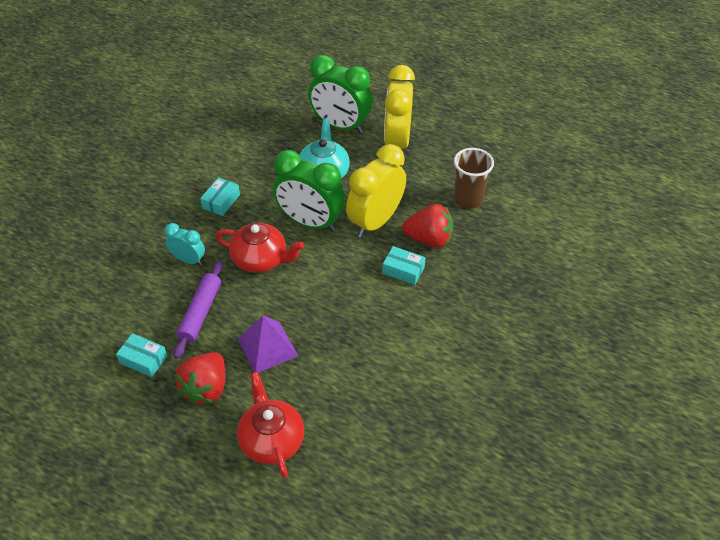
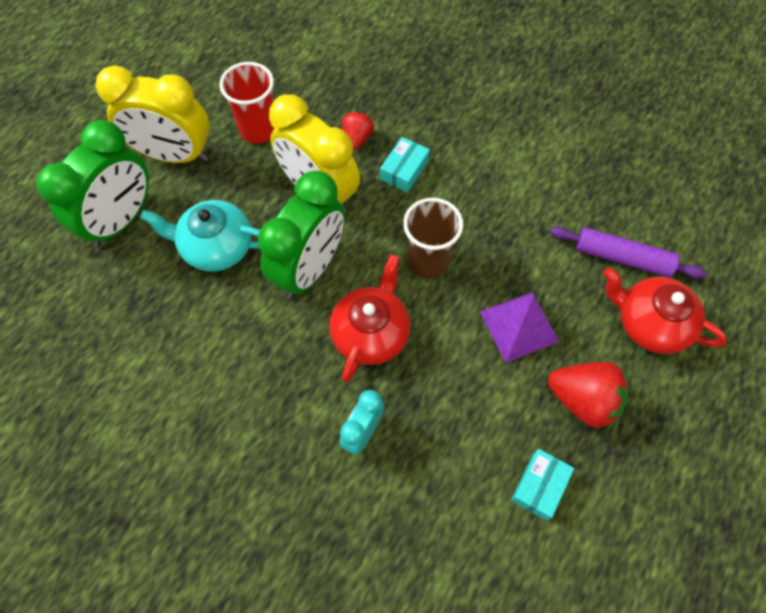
camera: 85 degrees left, 15 degrees up
(200, 313) = (461, 411): purple rolling pin -> purple rolling pin (622, 258)
(221, 201) = (249, 388): turquoise box -> none
(271, 439) = (650, 323): red teapot -> red teapot turned 45 degrees clockwise
(427, 182) = (258, 130): none -> red cup
(429, 239) = (357, 139): red strawberry -> red strawberry, size x0.60
(468, 199) = (296, 92): brown cup -> brown cup (428, 261)

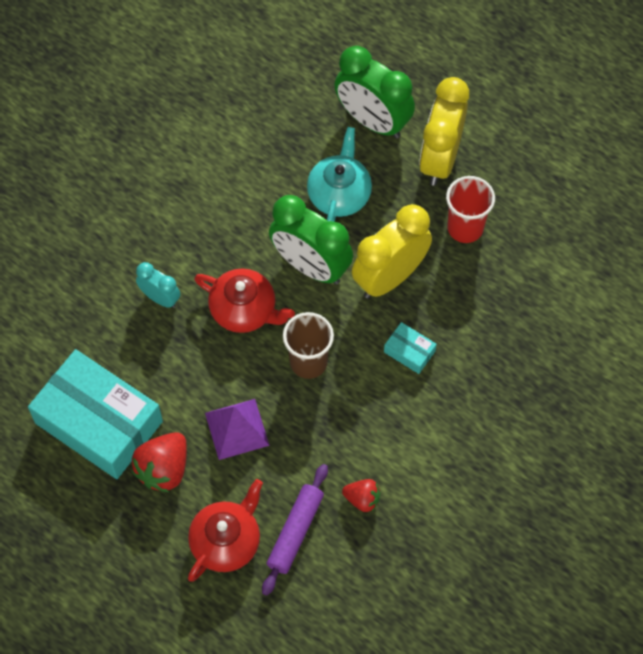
camera: 95 degrees right, 0 degrees up
(357, 139) = (449, 312): red strawberry -> red strawberry (362, 499)
(539, 486) = (99, 422): turquoise box -> turquoise box, size x2.43

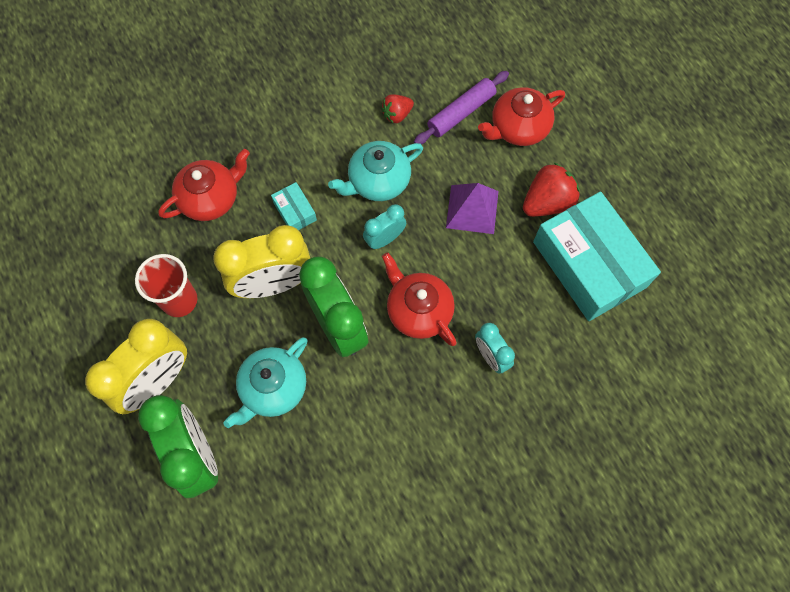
camera: 155 degrees left, 5 degrees up
(308, 362) = (384, 239): brown cup -> turquoise clock
(344, 417) = (378, 181): none -> turquoise teapot
(362, 499) = (397, 115): red strawberry -> red strawberry turned 75 degrees counterclockwise
(497, 329) = (210, 198): none -> red teapot

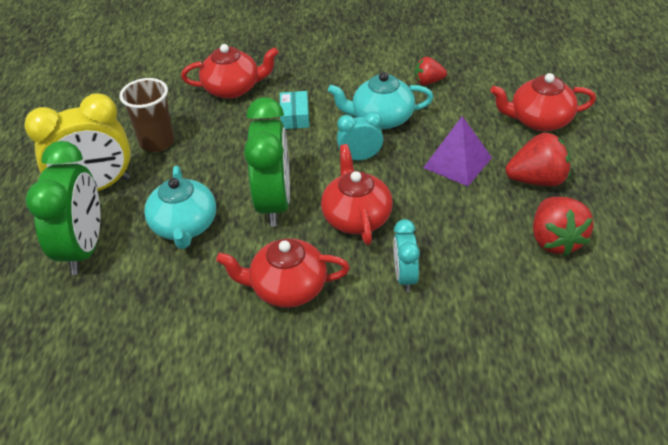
camera: 30 degrees right, 25 degrees down
(179, 300) = (157, 142): red cup -> brown cup
(273, 284) = (240, 157): yellow clock -> none
(273, 388) = (184, 226): turquoise teapot -> turquoise teapot turned 75 degrees counterclockwise
(402, 412) = (287, 288): none -> red teapot
(461, 112) = (489, 96): purple rolling pin -> none
(589, 264) = (555, 240): turquoise box -> red strawberry

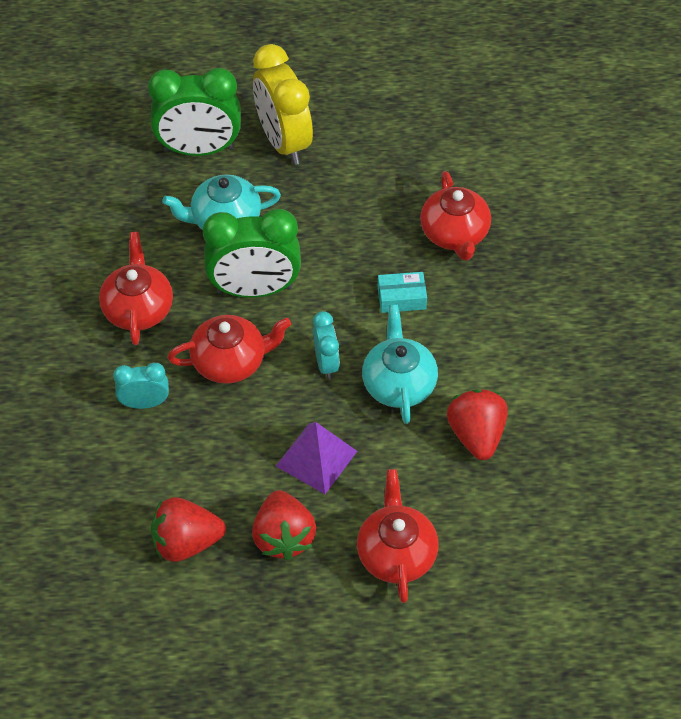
camera: 85 degrees right, 10 degrees up
(157, 142) = (354, 179): brown cup -> none
(428, 82) = (476, 435): red strawberry -> red strawberry, size x1.67

